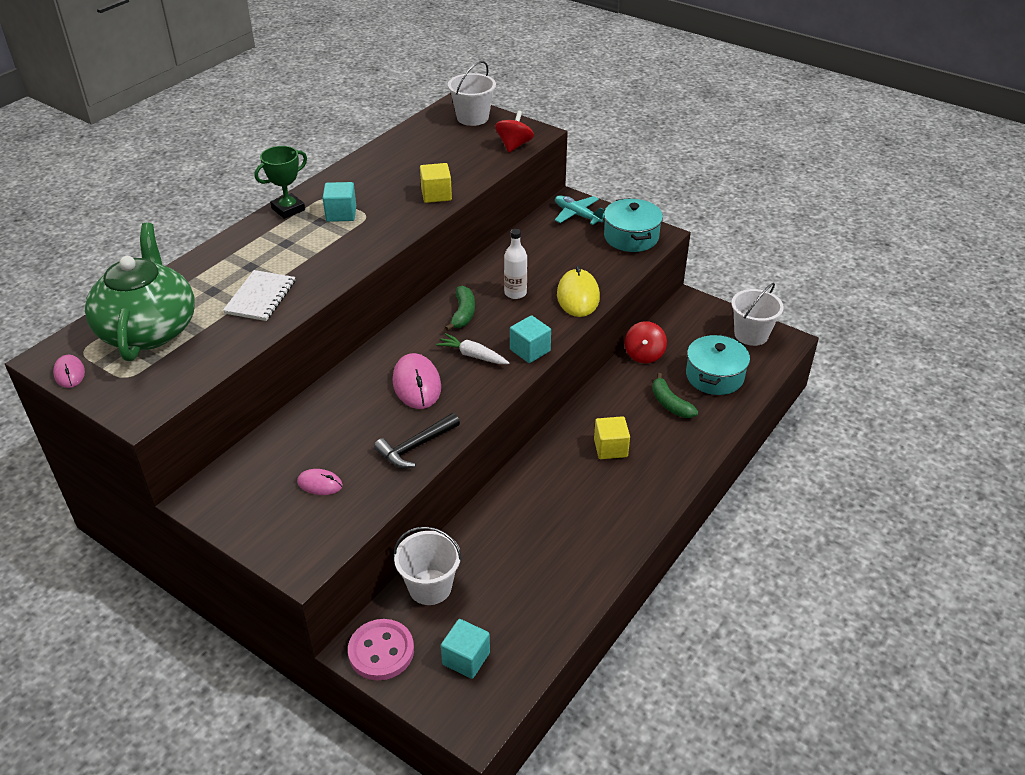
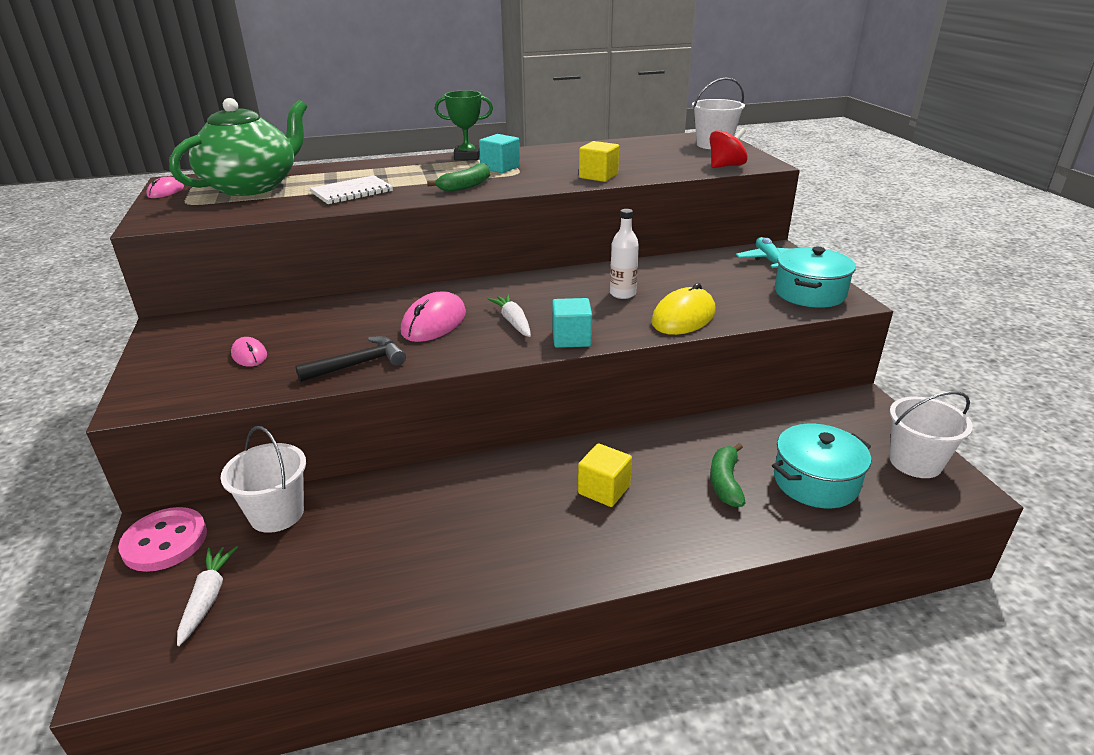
camera: 40 degrees right, 10 degrees down
(416, 446) = (358, 364): black hammer -> black hammer turned 150 degrees clockwise
(463, 314) = (551, 291): green banana -> green banana (465, 186)
(466, 658) = (207, 598): turquoise cube -> white carrot
(644, 355) = (748, 424): red spinning top -> none

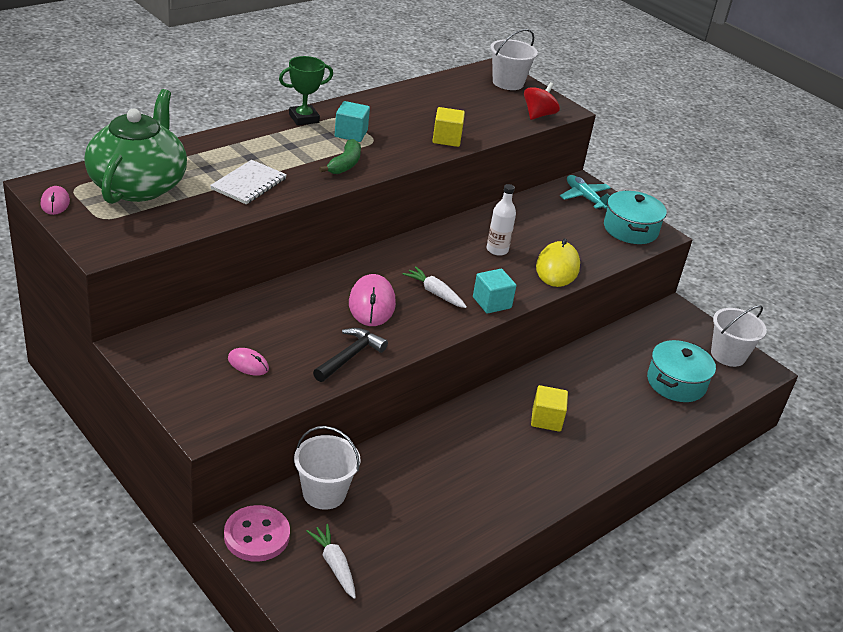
camera: 30 degrees left, 5 degrees up
(725, 482) = (621, 395): green banana -> none

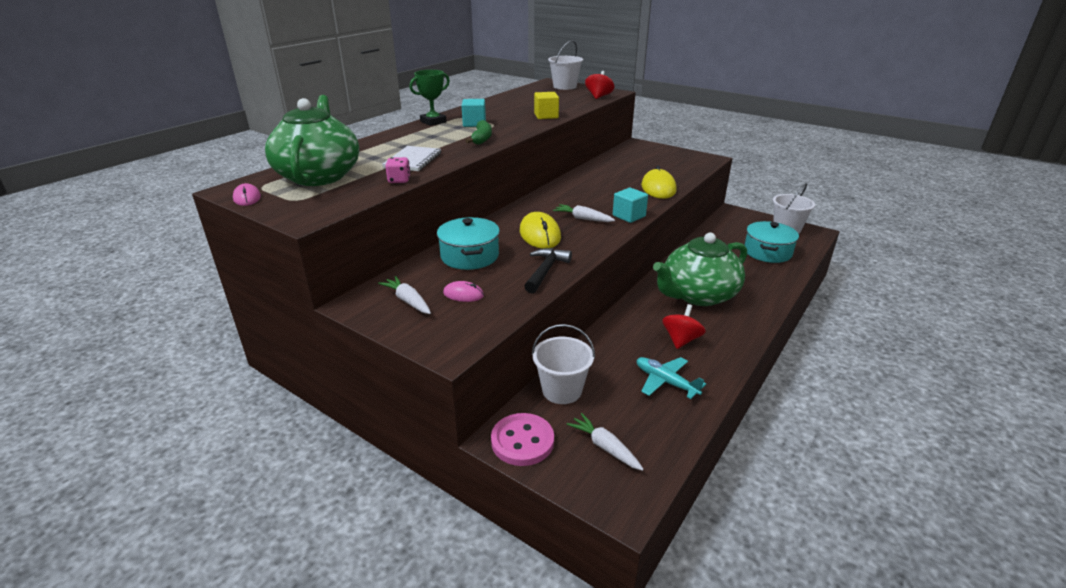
camera: 10 degrees left, 5 degrees down
(188, 357) = (408, 301): none -> white carrot
(219, 214) = (399, 180): none -> pink dice
(372, 304) = (540, 234): pink mouse -> yellow mouse
(488, 471) = (681, 340): none -> red spinning top
(497, 250) = (608, 186): white bottle -> none
(546, 419) = (698, 295): yellow cube -> green teapot
(584, 197) = (644, 150): turquoise plane -> turquoise plane (665, 382)
(630, 229) = (688, 160): turquoise pot -> turquoise pot (469, 256)

